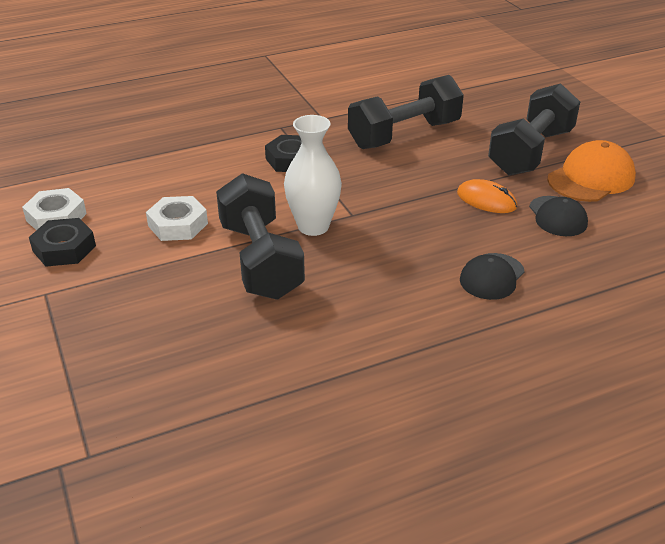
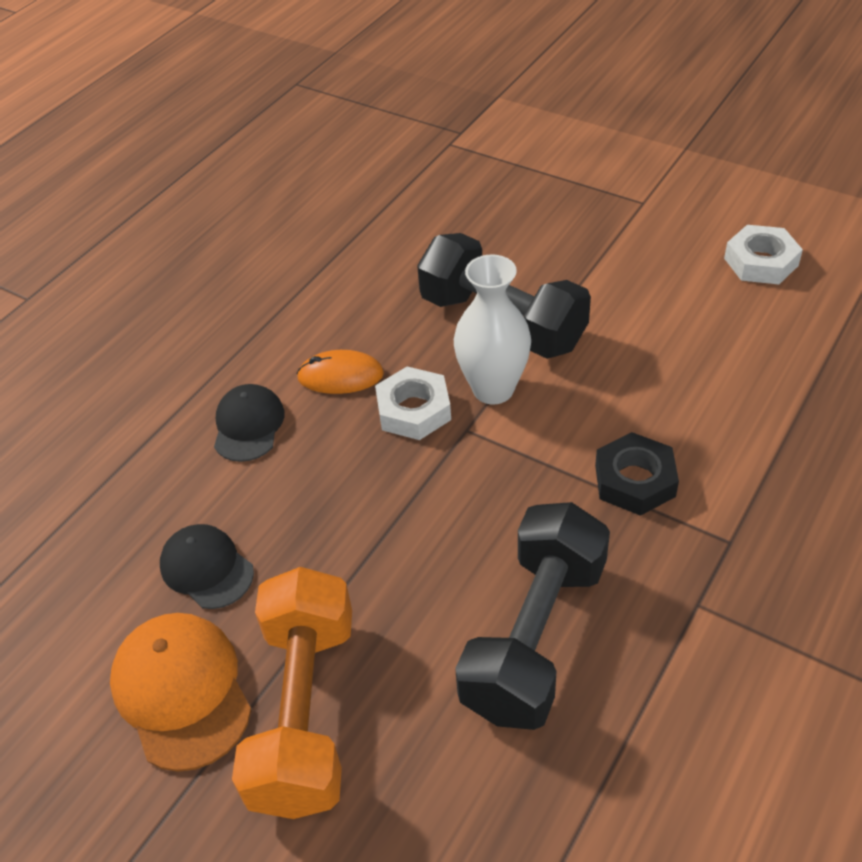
camera: 150 degrees right, 10 degrees up
(64, 248) = (696, 240): black nut -> none
(178, 225) = (634, 316): white nut -> white nut (414, 410)
(486, 200) = (317, 548): orange mouse -> orange mouse (340, 376)
(530, 152) = (305, 712): black dumbbell -> orange dumbbell
(591, 178) = (182, 691): orange cap -> orange cap turned 135 degrees clockwise

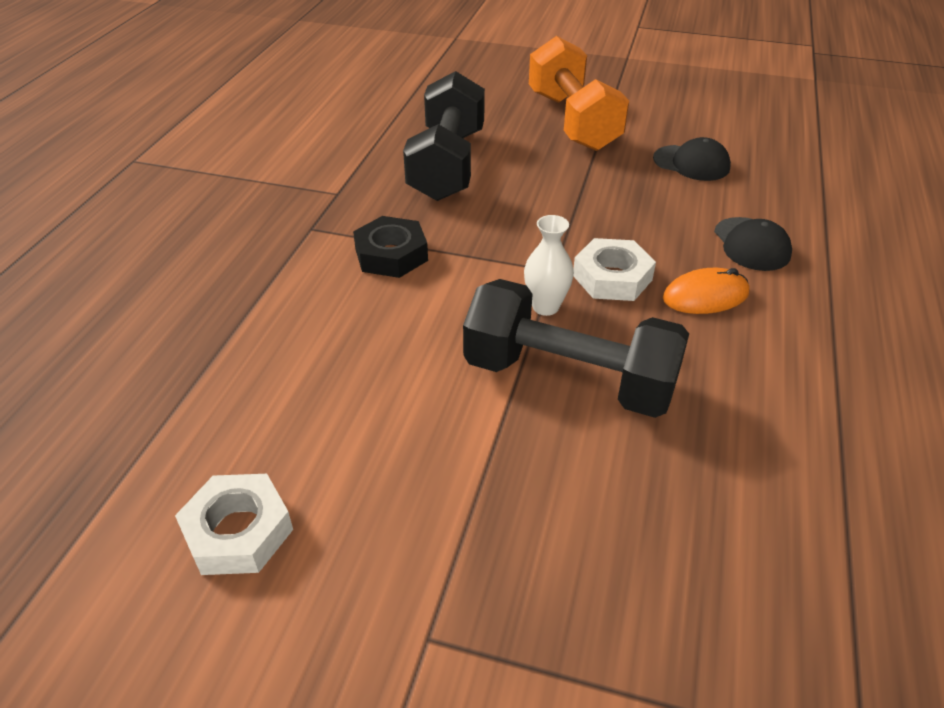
camera: 160 degrees right, 5 degrees down
(182, 691) = (651, 118): orange cap -> none
(493, 389) = (545, 307): white vase -> white vase, size x0.62

